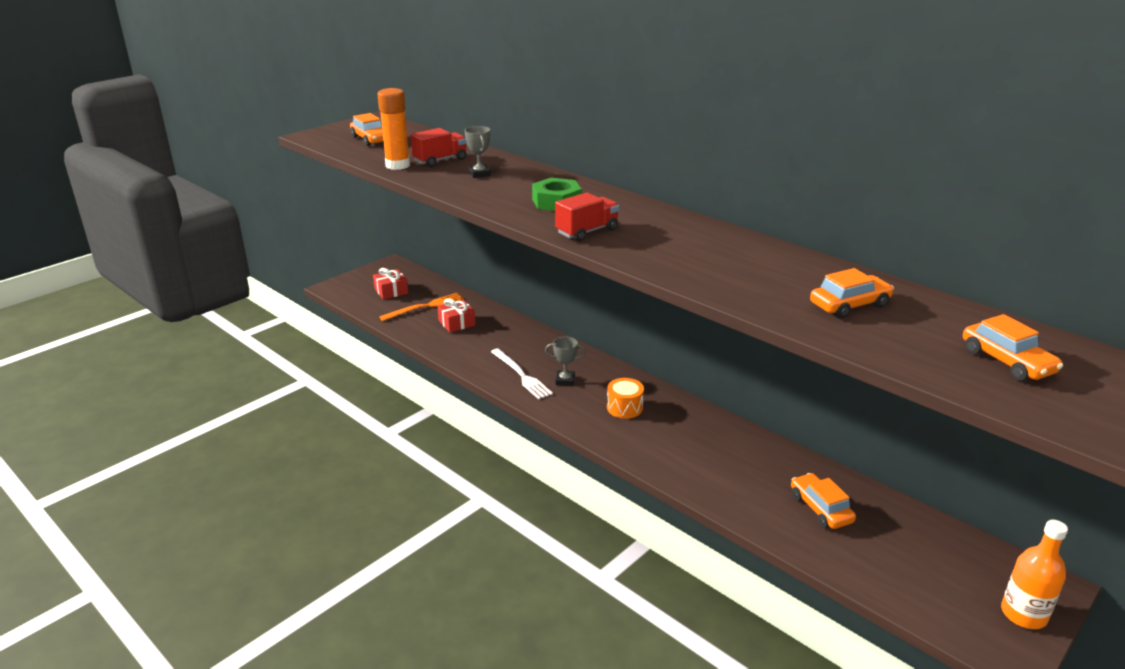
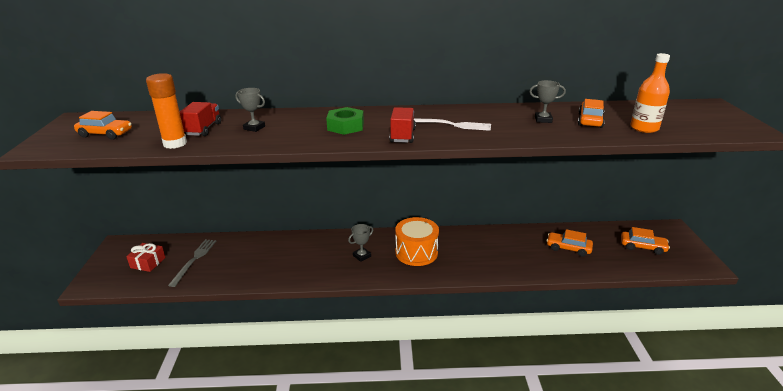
camera: 45 degrees left, 0 degrees up
(425, 307) = (194, 260): orange fork -> grey fork
(457, 323) = (236, 259): red gift -> none
(521, 375) = (331, 268): white fork -> white fork (450, 125)
(624, 408) = (416, 252): orange drum -> orange drum, size x1.67
(787, 279) = (543, 120): none -> grey trophy
(1007, 361) = (682, 119): orange car -> orange car (642, 247)
(1023, 614) = (684, 245): orange bottle -> orange bottle (644, 128)

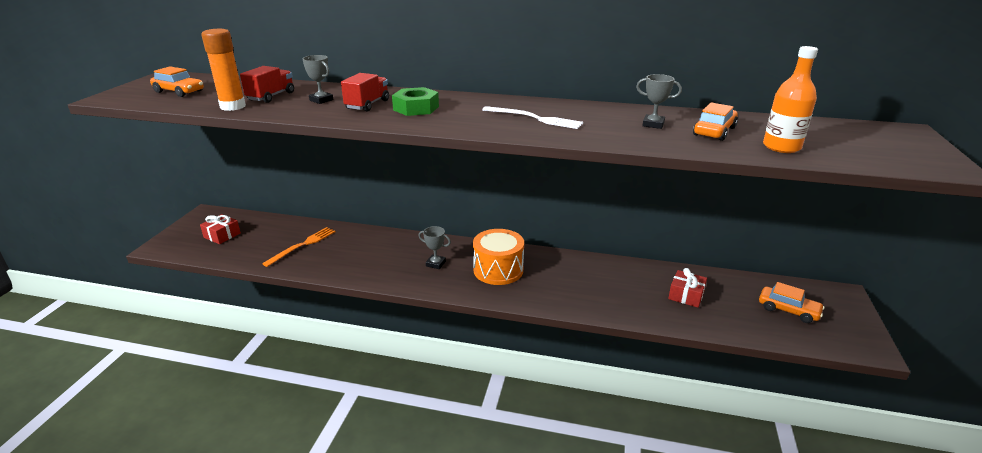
camera: 15 degrees right, 0 degrees up
(194, 260) = (265, 240): grey fork -> none
(232, 259) = (302, 245): none -> orange fork
(362, 256) = (436, 264): grey trophy -> grey trophy turned 45 degrees clockwise
(402, 136) = (469, 123): red truck -> red truck (367, 105)
(568, 248) = (686, 295): orange car -> red gift

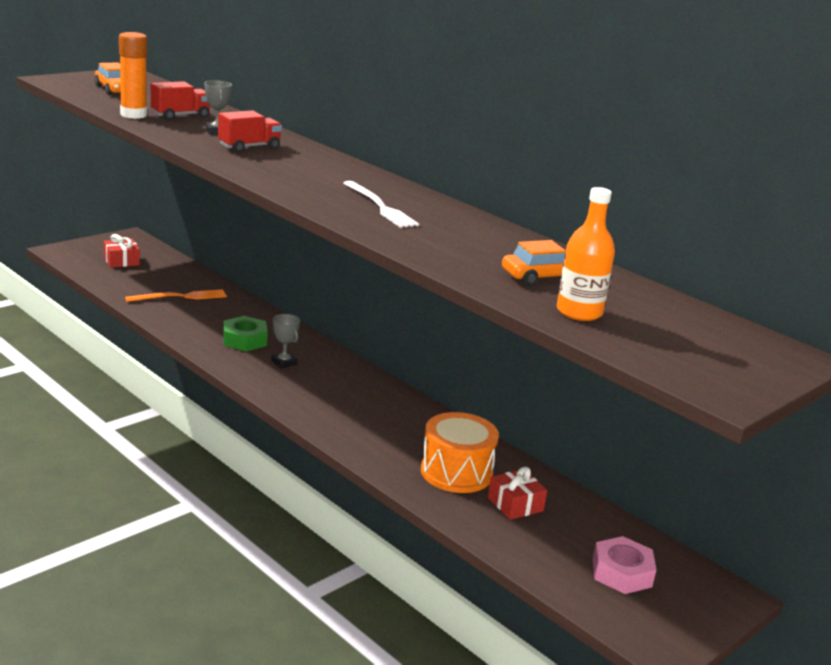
camera: 30 degrees right, 5 degrees down
(416, 108) = (286, 163): green nut -> green nut (244, 340)
(498, 270) = (339, 394): orange drum -> orange drum (456, 472)
(653, 124) = (491, 250): grey trophy -> none
(788, 310) = (621, 573): orange car -> pink nut

